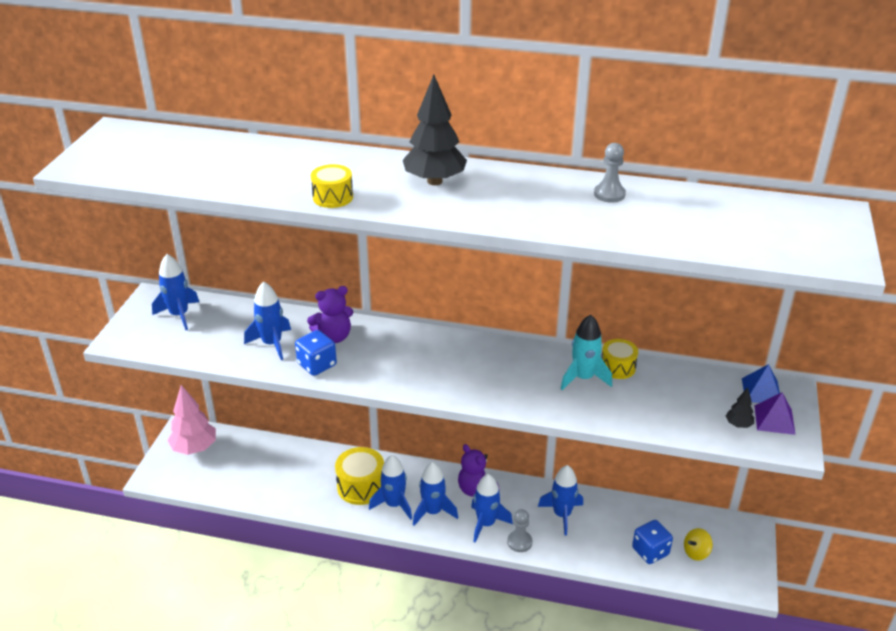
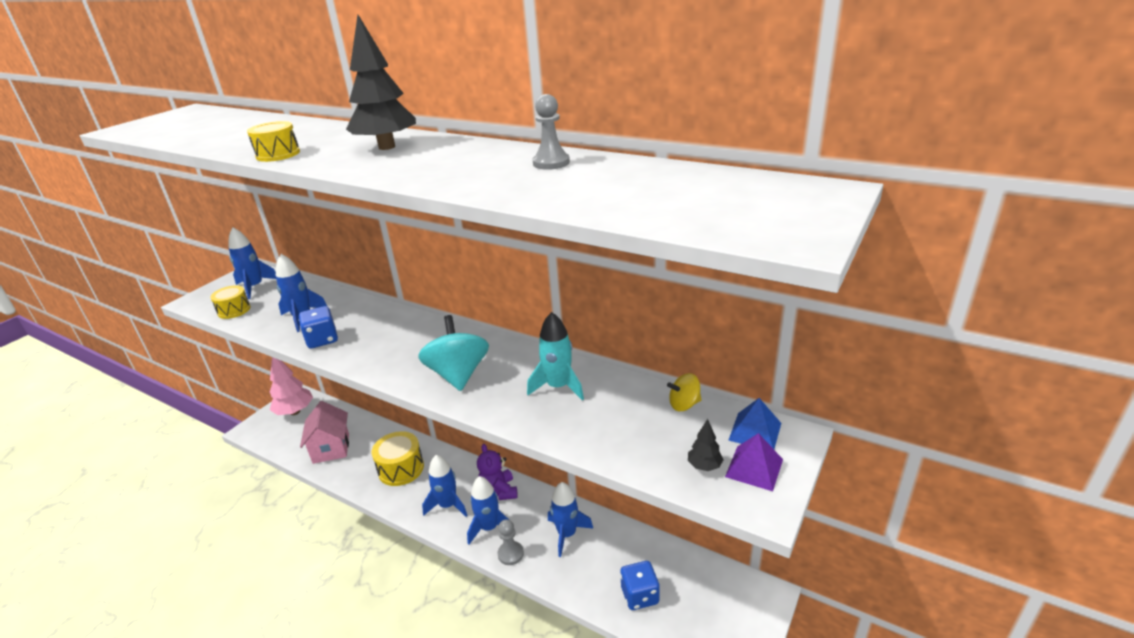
camera: 20 degrees right, 5 degrees down
(268, 479) = (331, 448): none -> pink house
(333, 337) = (357, 318): purple teddy bear -> none
(394, 504) = (418, 491): blue rocket -> none
(485, 380) = (458, 374): none -> turquoise spinning top
(618, 367) = (602, 381): yellow drum -> yellow drum (234, 310)
(696, 552) = (690, 608): yellow spinning top -> yellow spinning top (684, 404)

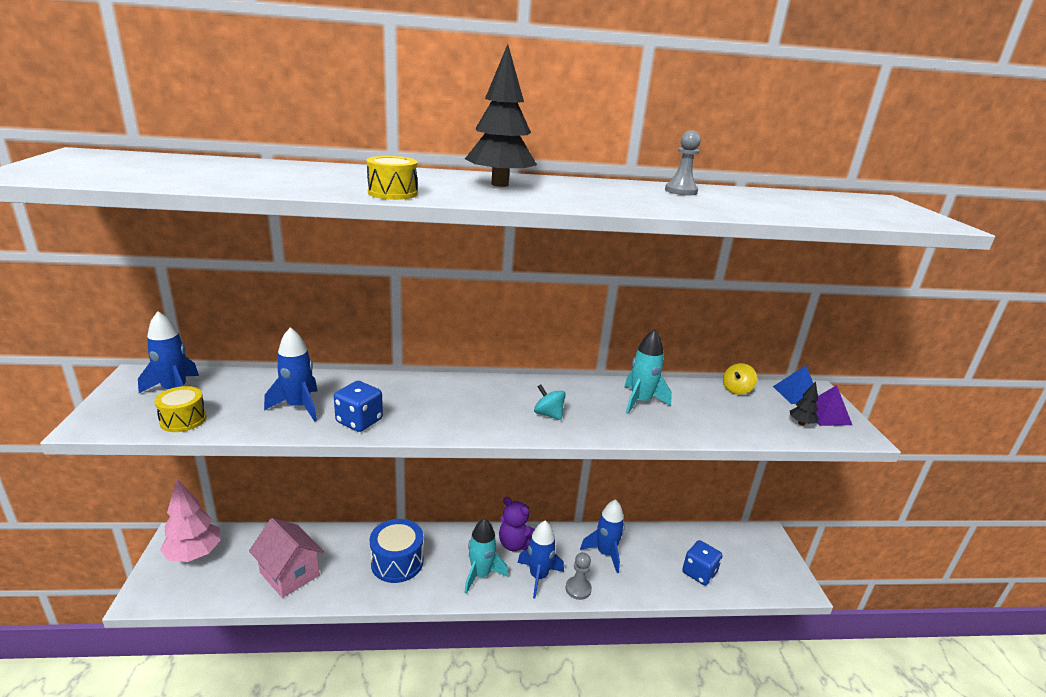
camera: 40 degrees left, 5 degrees down
(401, 469) = (397, 562): yellow drum -> blue drum
(448, 505) = (481, 574): blue rocket -> turquoise rocket
(458, 374) = (548, 414): turquoise spinning top -> turquoise spinning top, size x0.52

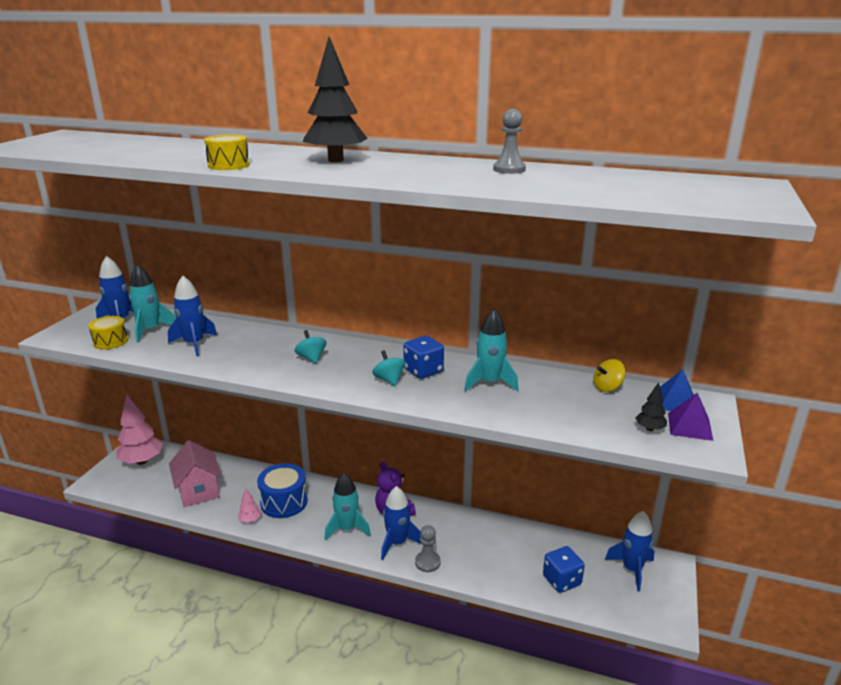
camera: 25 degrees right, 0 degrees up
(226, 397) = (150, 330): none -> turquoise rocket
(359, 421) = (229, 361): blue dice -> blue dice (423, 371)
(371, 592) = (250, 520): none -> pink tree
(449, 403) = (311, 358): none -> turquoise spinning top
(605, 553) = (475, 539): blue rocket -> blue rocket (632, 569)

